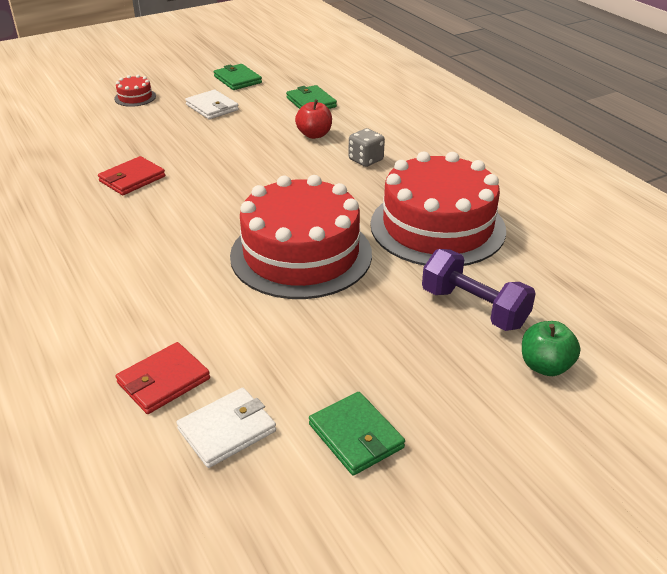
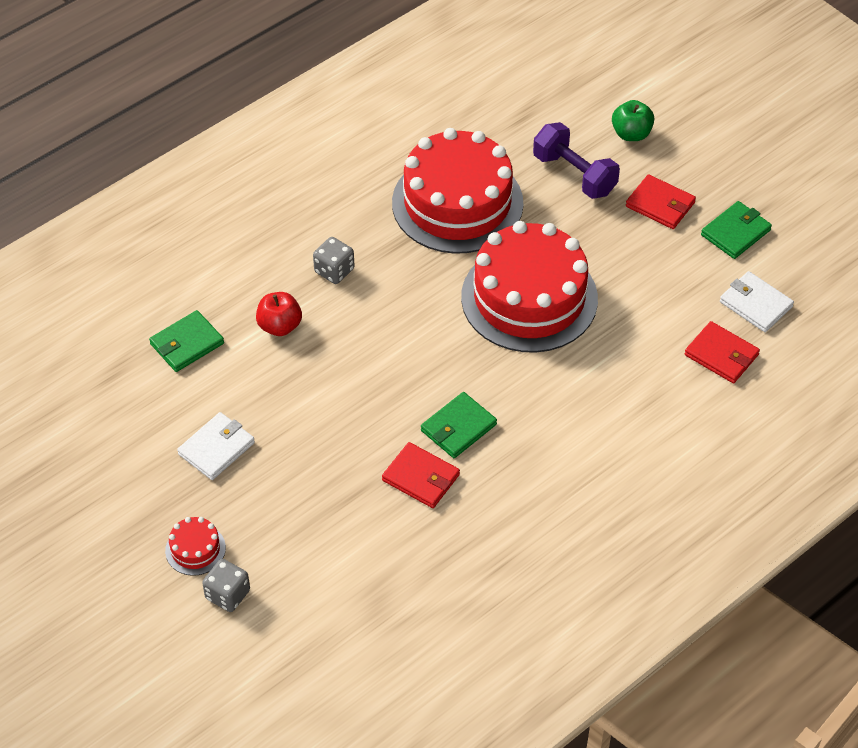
camera: 100 degrees left, 15 degrees up
(91, 105) = (227, 594): none -> grey dice
(237, 80) = (119, 441): green wallet -> green wallet (458, 427)
(417, 371) = (660, 204): none -> red wallet
(474, 308) = (574, 174): purple dumbbell -> purple dumbbell turned 75 degrees counterclockwise

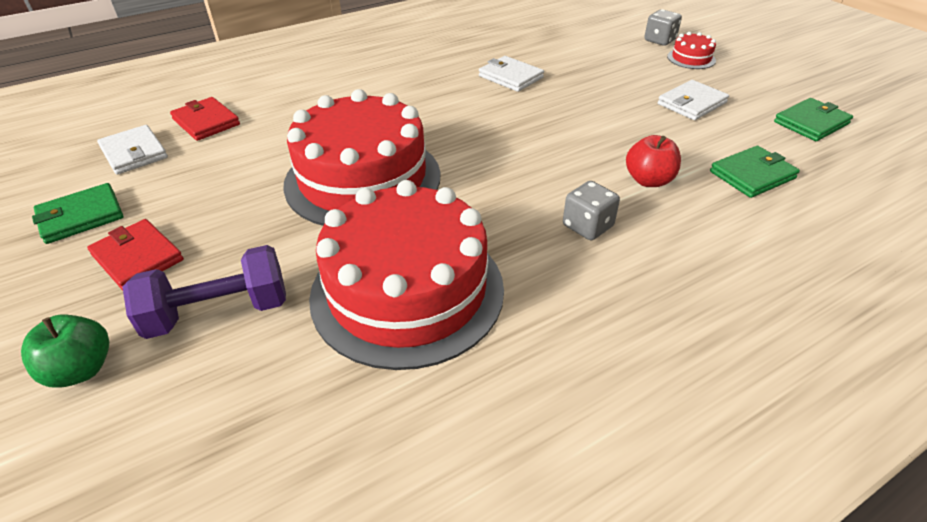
camera: 170 degrees left, 10 degrees down
(421, 477) = (510, 77): red wallet -> white wallet
(458, 427) = (471, 99): green wallet -> green wallet (811, 123)
(574, 174) = (219, 312): purple dumbbell -> purple dumbbell turned 75 degrees counterclockwise

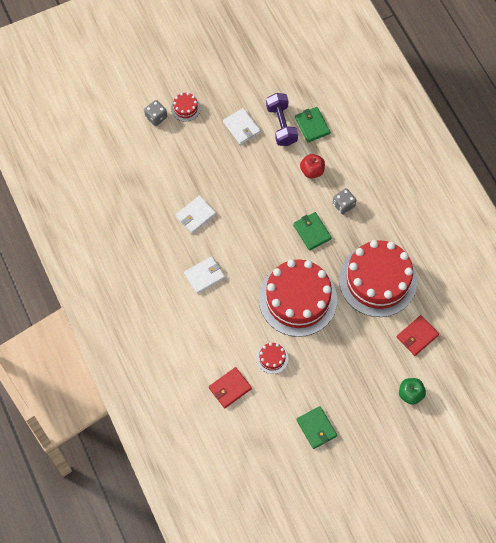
camera: 85 degrees left, 25 degrees up
(134, 153) = (260, 420): white wallet -> white wallet (204, 276)
(138, 257) = (349, 392): red wallet -> red wallet (417, 336)
(219, 312) = (384, 351): purple dumbbell -> purple dumbbell (281, 125)
(247, 158) = (272, 358): none -> red cake
(811, 123) = (269, 79): green wallet -> green wallet (312, 232)

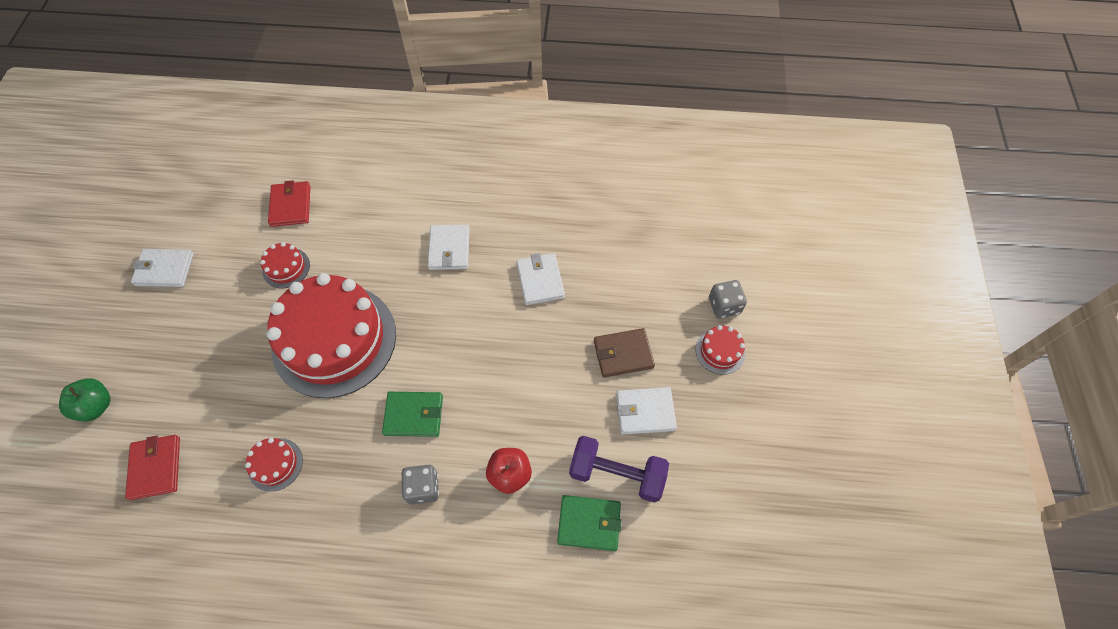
camera: 120 degrees right, 5 degrees down
(215, 152) = (623, 354): none -> brown wallet
(316, 428) = (164, 269): green wallet -> white wallet
(378, 280) = (275, 464): red cake -> red cake, size x0.40

